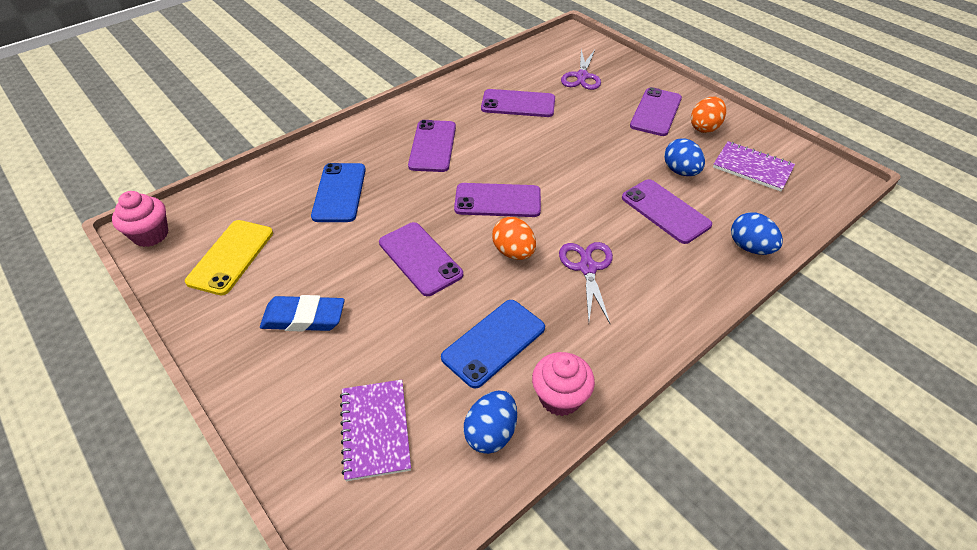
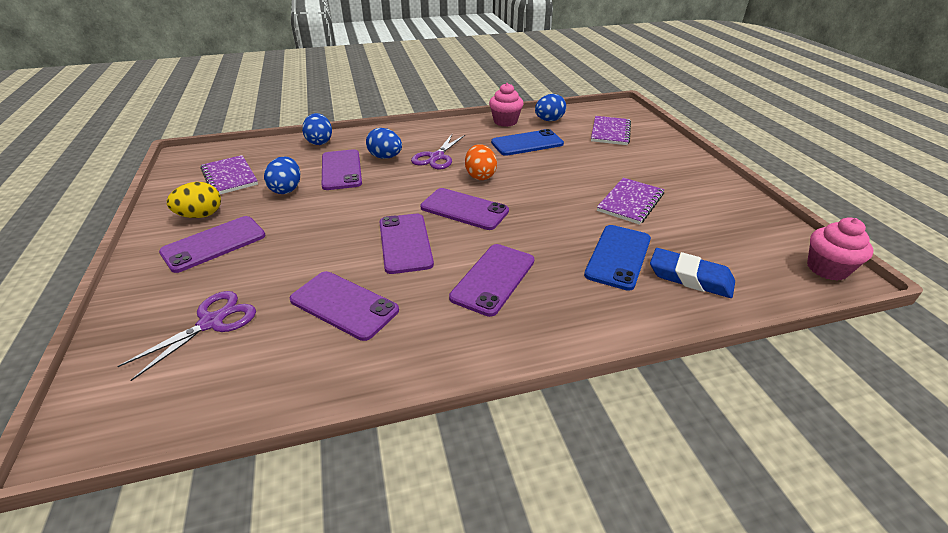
camera: 155 degrees left, 10 degrees down
(231, 257) = (726, 229): yellow phone -> none
(304, 318) = (653, 179): blue eraser -> blue eraser (690, 278)
(332, 264) = (630, 202): none -> purple notebook
(420, 258) = (555, 189): purple phone -> purple phone (405, 243)
(644, 247) = (385, 157): none -> blue egg
(704, 127) = (201, 215): orange egg -> yellow egg

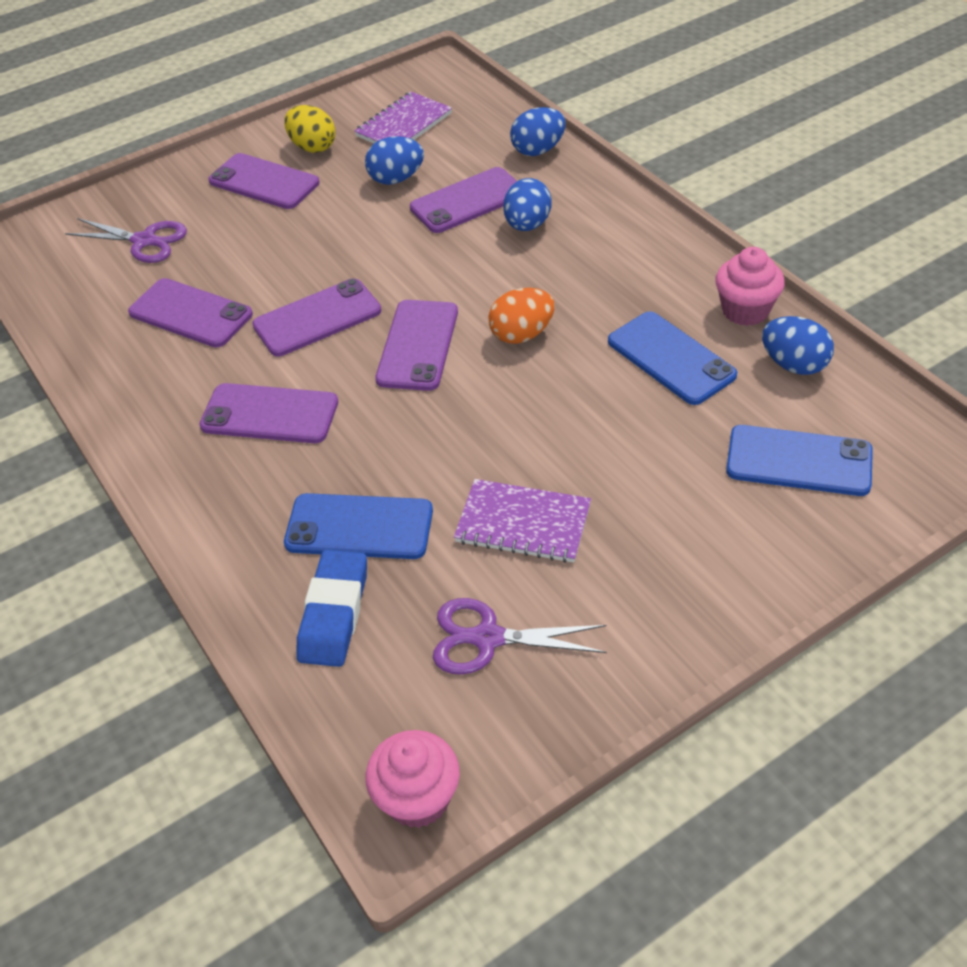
camera: 75 degrees right, 10 degrees up
(344, 305) = (190, 313): purple phone -> purple phone turned 75 degrees counterclockwise
(436, 157) = (556, 273): purple scissors -> purple scissors (487, 638)
(610, 132) = (799, 461): purple notebook -> blue phone

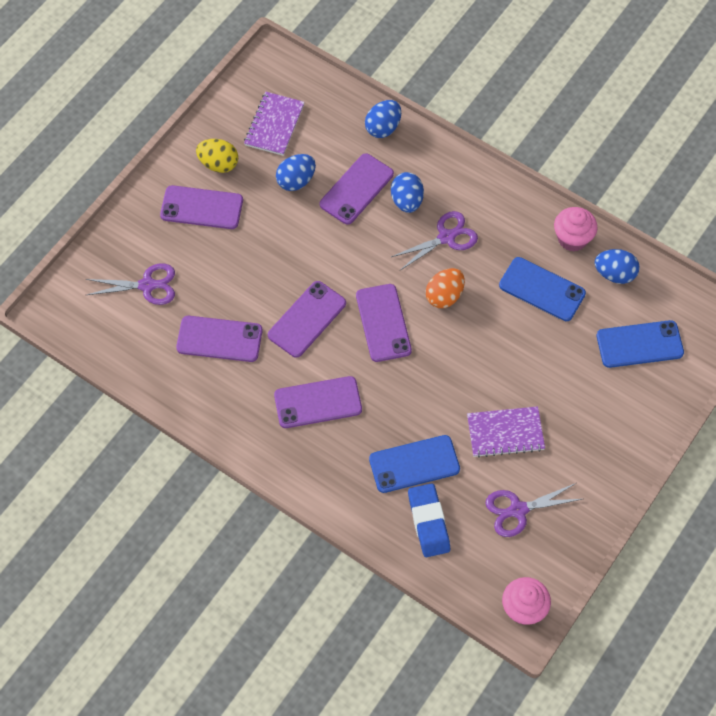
camera: 25 degrees left, 15 degrees up
(561, 272) = (446, 237): none -> purple scissors

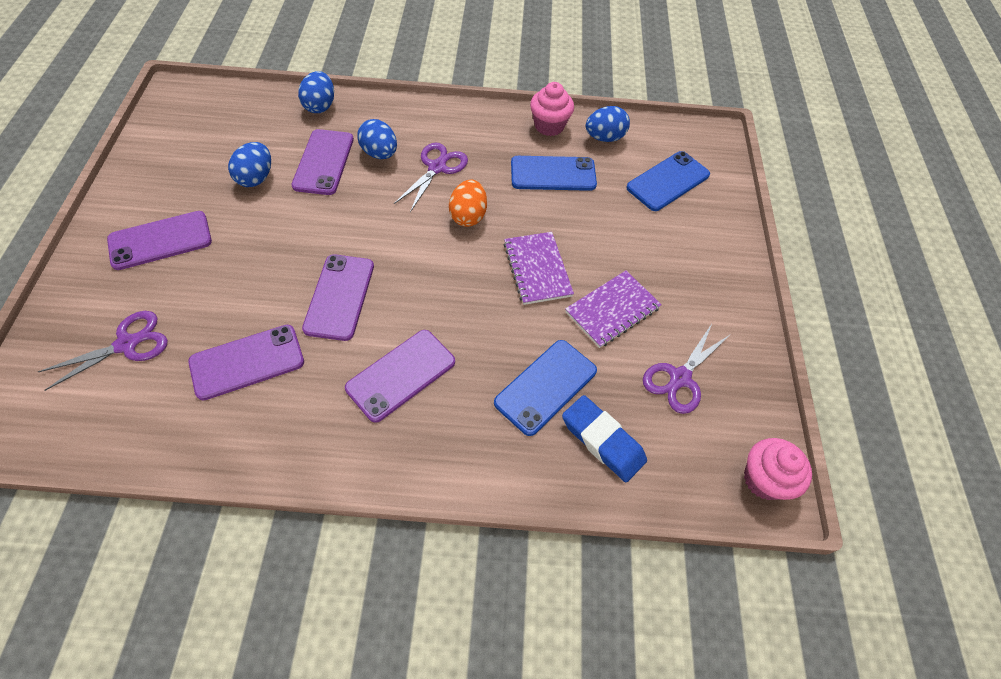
camera: 35 degrees left, 5 degrees down
(218, 164) = (161, 194): yellow egg -> none
(274, 125) = (207, 141): purple notebook -> purple notebook (537, 269)
(383, 323) = (423, 265): purple phone -> none

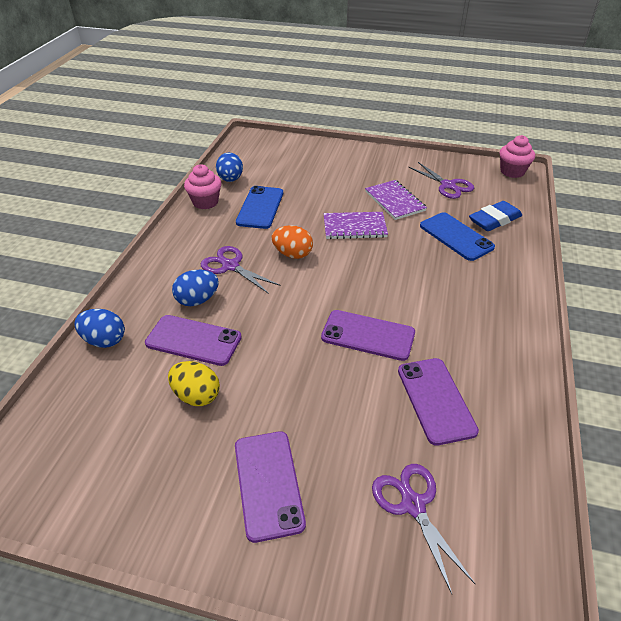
camera: 75 degrees left, 15 degrees down
(256, 178) = (196, 395): blue egg -> yellow egg
(401, 375) = (448, 303): purple phone -> none
(668, 181) = (285, 162): blue phone -> none

